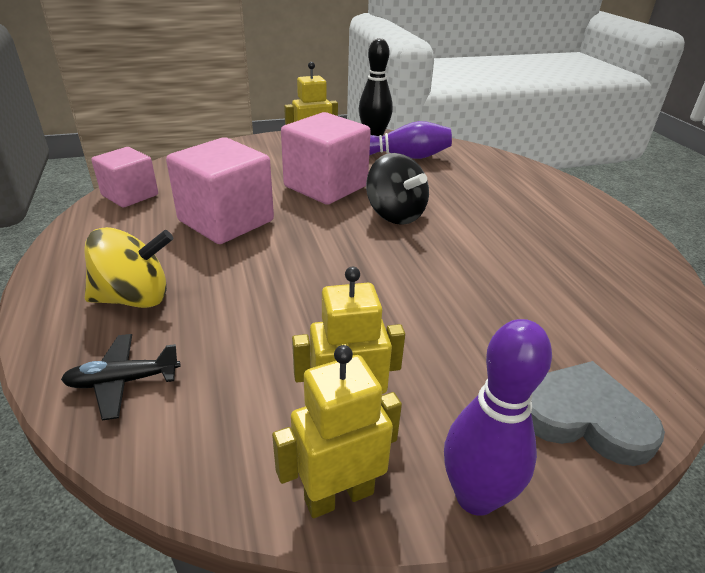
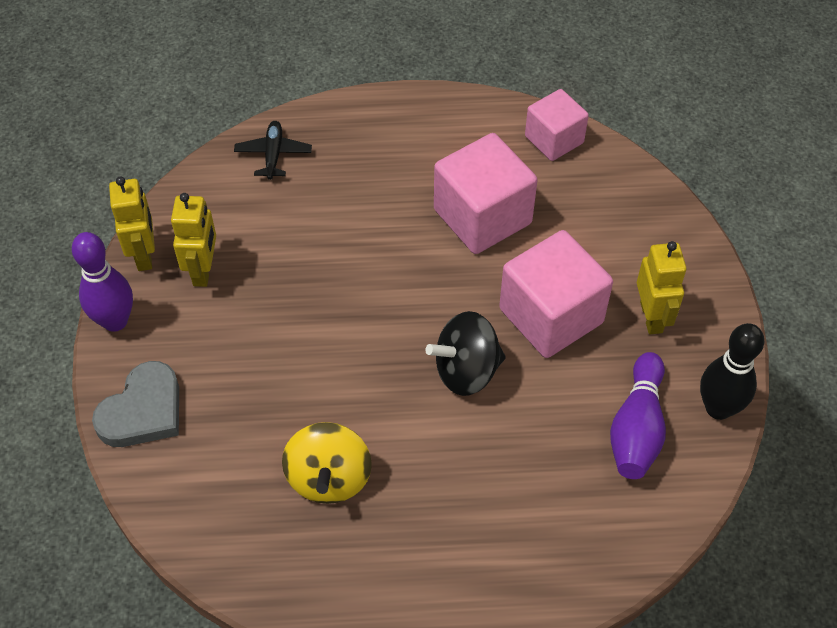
camera: 105 degrees right, 20 degrees up
(135, 298) = (366, 155): yellow spinning top -> yellow spinning top (329, 478)

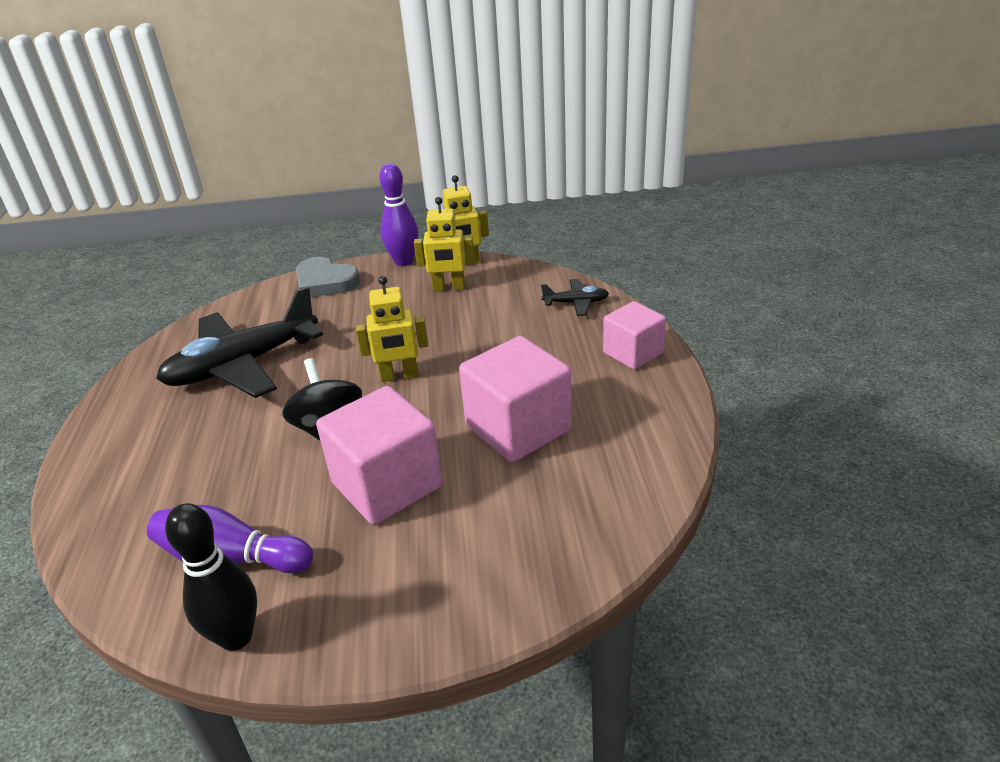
camera: 90 degrees right, 20 degrees down
(329, 478) = (243, 365): yellow spinning top -> black plane
(554, 140) = (643, 477): pink cube -> pink cube (633, 353)
(651, 317) = (377, 571): yellow robot -> yellow robot (399, 376)

